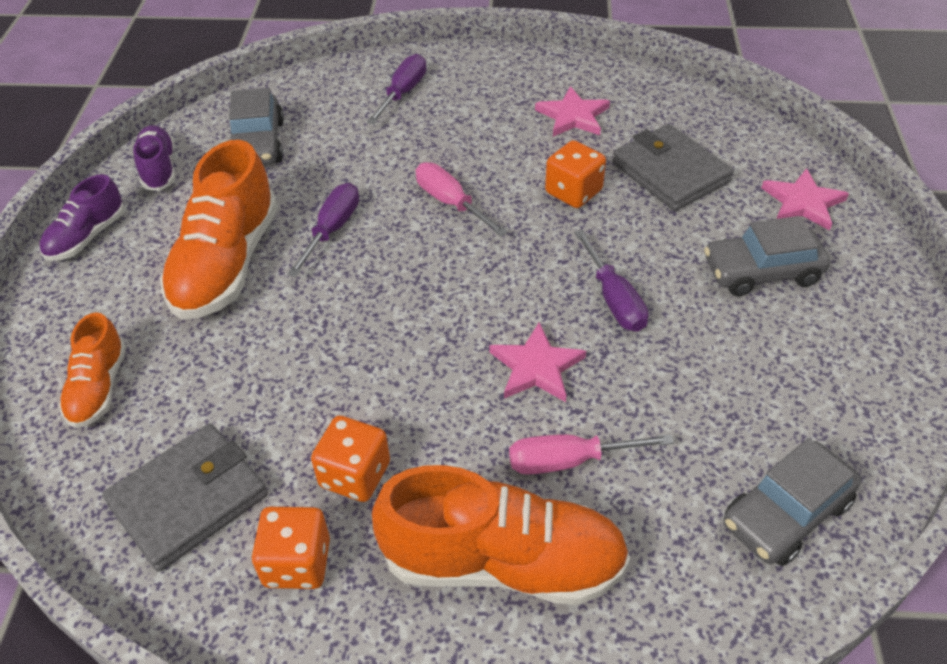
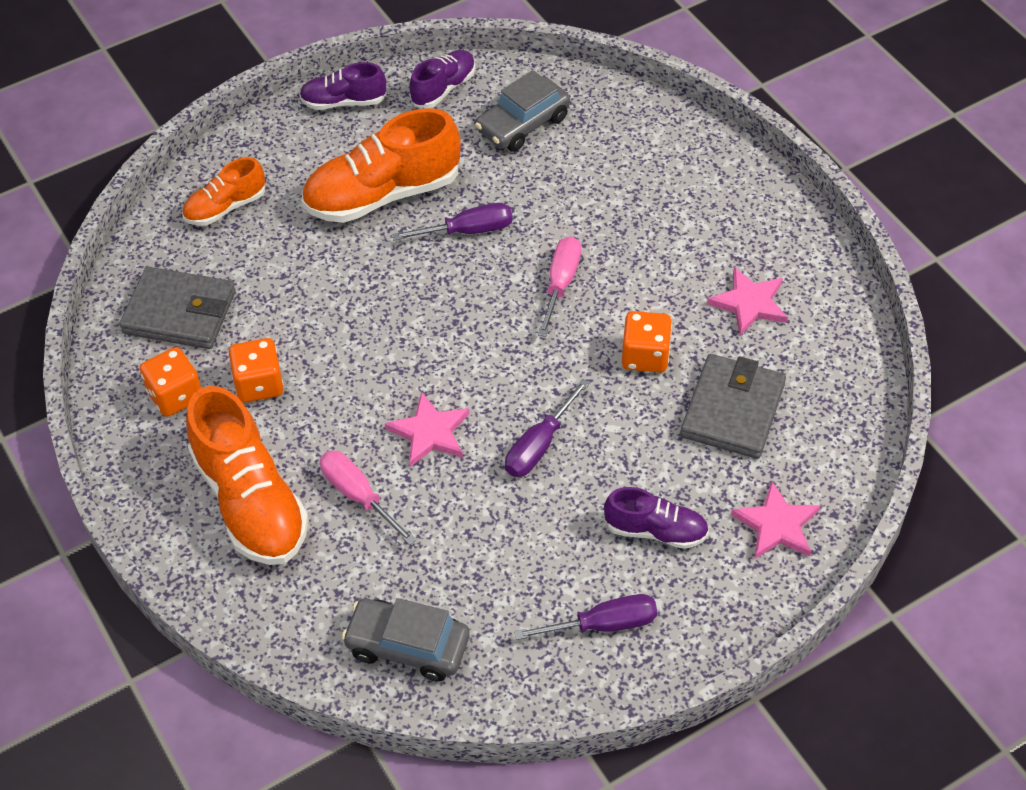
camera: 55 degrees right, 5 degrees up
(403, 93) = (671, 171): purple screwdriver -> purple screwdriver (603, 625)
(762, 272) = (656, 531): grey car -> purple shoe

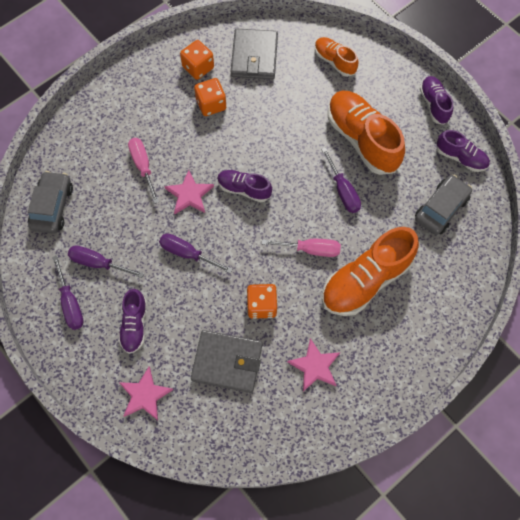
camera: 80 degrees right, 15 degrees up
(250, 501) = (135, 116): orange shoe -> orange shoe (366, 280)
(359, 496) = (143, 167): pink screwdriver -> pink screwdriver turned 60 degrees counterclockwise
(436, 356) = (244, 189): none -> purple shoe
(523, 124) = (441, 209): grey car -> grey car turned 90 degrees clockwise
(535, 577) = (98, 263): none -> purple screwdriver

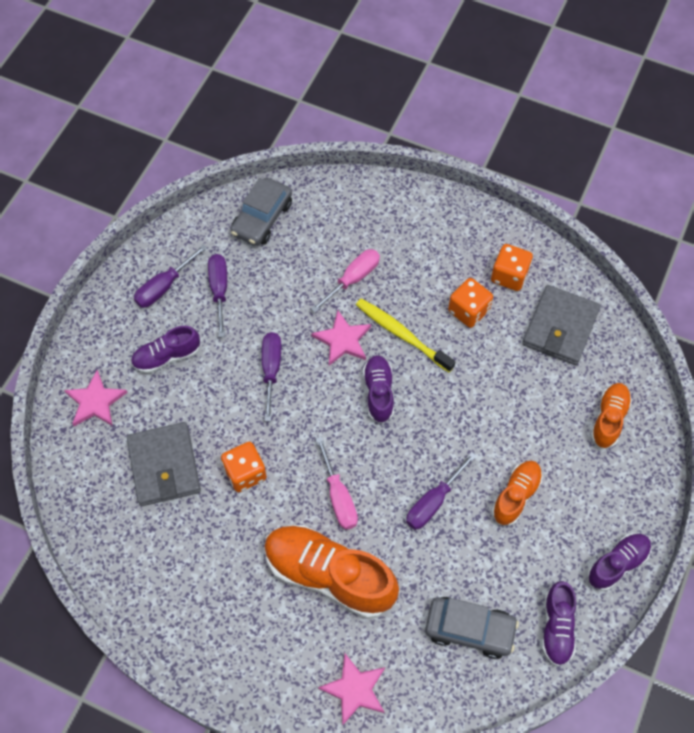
camera: 65 degrees right, 5 degrees down
(52, 207) = (262, 218): grey car -> grey car turned 135 degrees clockwise
(206, 154) = (402, 334): none -> yellow toothbrush
(254, 57) = (560, 327): grey wallet -> grey wallet turned 45 degrees counterclockwise
(315, 366) = (198, 560): pink star -> pink star (354, 689)
(362, 139) = (516, 496): orange shoe -> orange shoe, size x0.55

